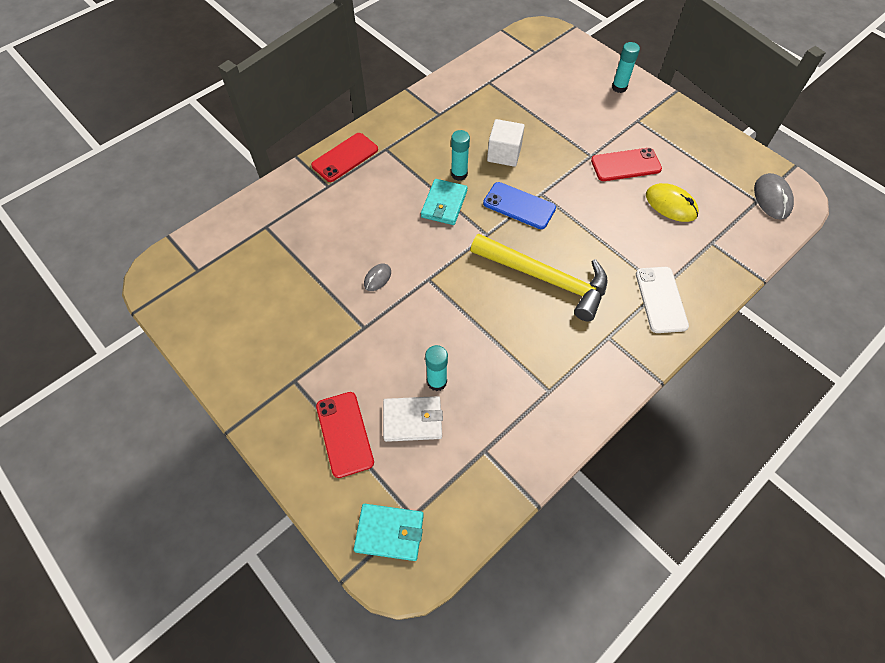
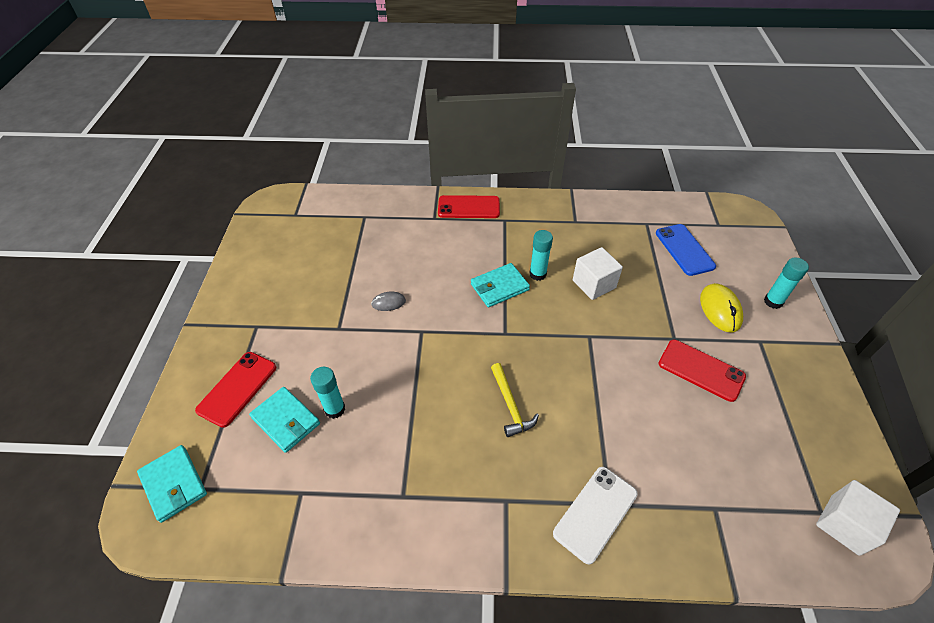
camera: 45 degrees right, 10 degrees down
(412, 420) = (286, 421): white wallet -> turquoise wallet
(519, 206) = (558, 332): blue phone -> blue phone (684, 250)
(546, 279) = (510, 405): yellow hammer -> yellow hammer, size x0.50
(671, 205) = (709, 439): yellow mouse -> yellow mouse (720, 309)
(772, 198) = (844, 524): grey mouse -> white cube

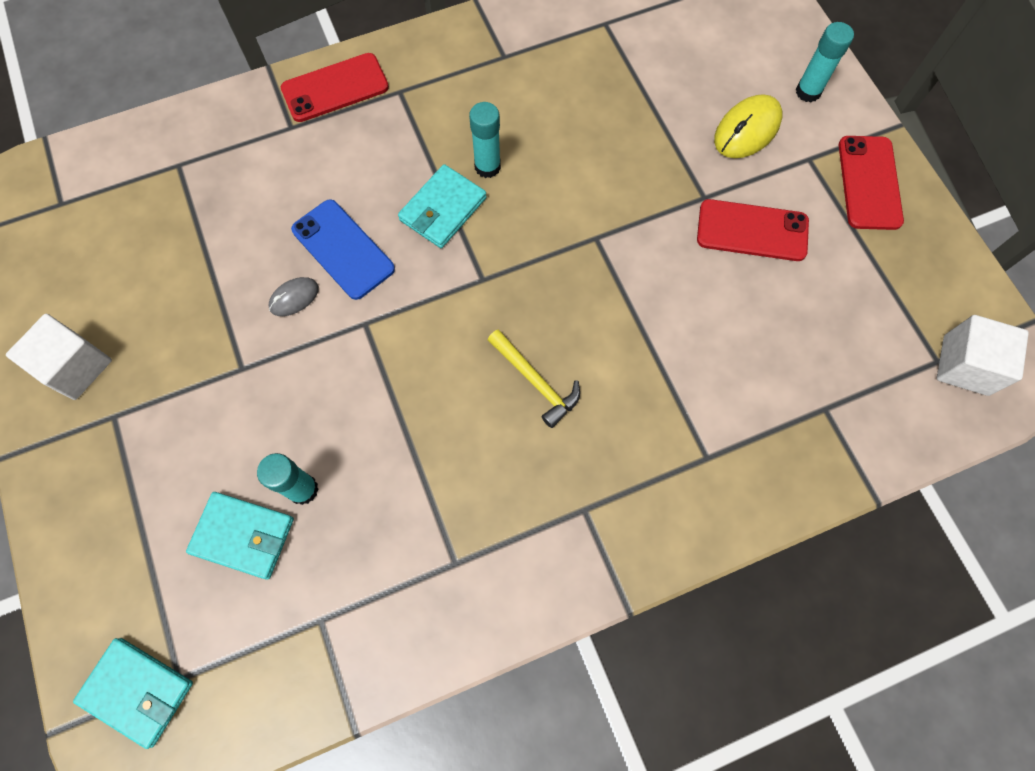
camera: 25 degrees left, 20 degrees up
(237, 388) = (144, 521): red phone -> red phone (869, 183)
(594, 284) = (571, 153): white cube -> white cube (76, 366)
(595, 513) = (695, 477): white phone -> none
(684, 250) = (671, 50): blue phone -> blue phone (343, 249)
(720, 309) = (747, 130): yellow mouse -> yellow mouse turned 75 degrees clockwise

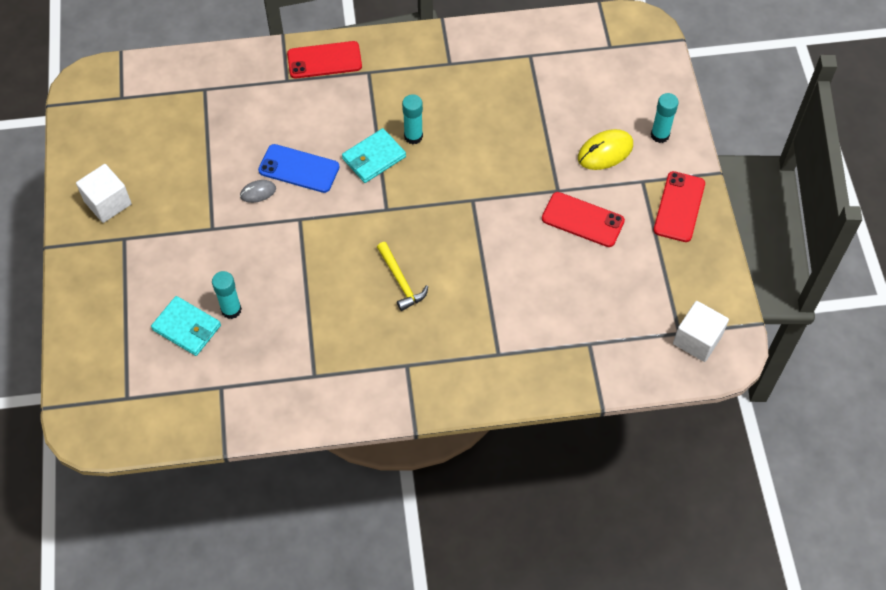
camera: 15 degrees right, 10 degrees down
(137, 691) = (101, 398): turquoise wallet -> none
(343, 249) = (299, 169): blue phone -> blue phone turned 45 degrees counterclockwise

